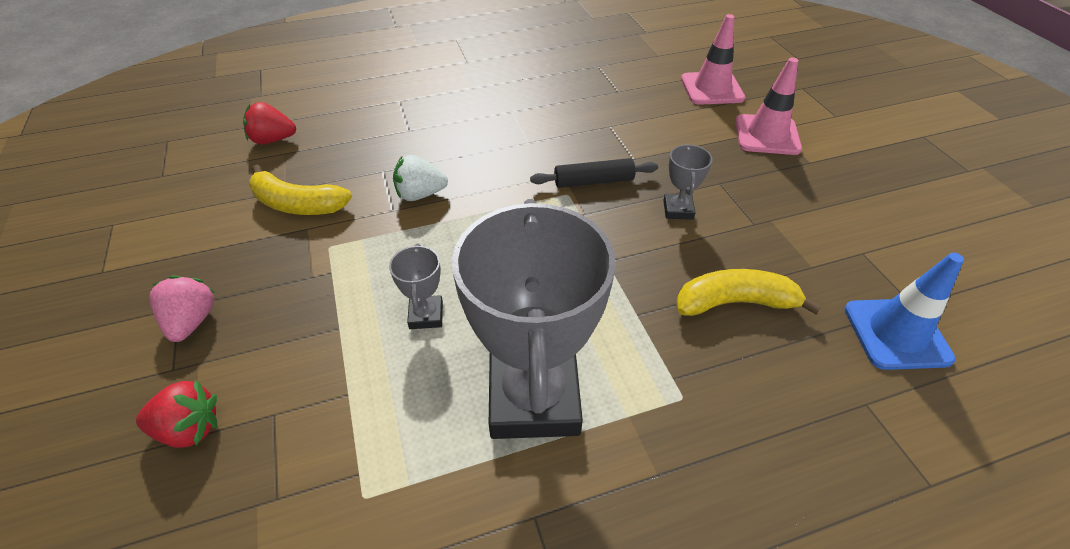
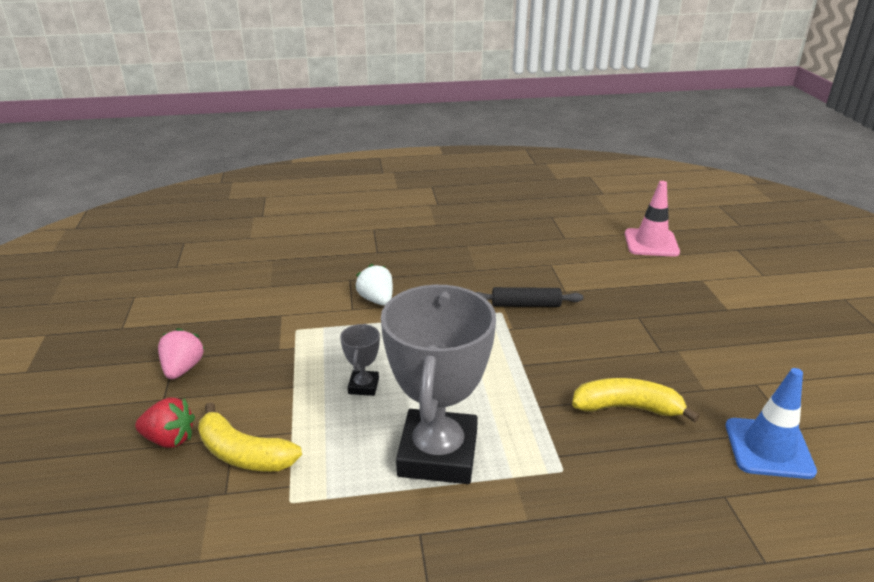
camera: 10 degrees right, 15 degrees down
(273, 140) = (266, 249): red strawberry -> none
(298, 204) = (277, 297): yellow banana -> yellow banana (244, 454)
(420, 194) = (377, 300): white strawberry -> white strawberry turned 60 degrees clockwise
(678, 210) = (595, 333): grey trophy -> none
(767, 135) = (692, 284): pink traffic cone -> none

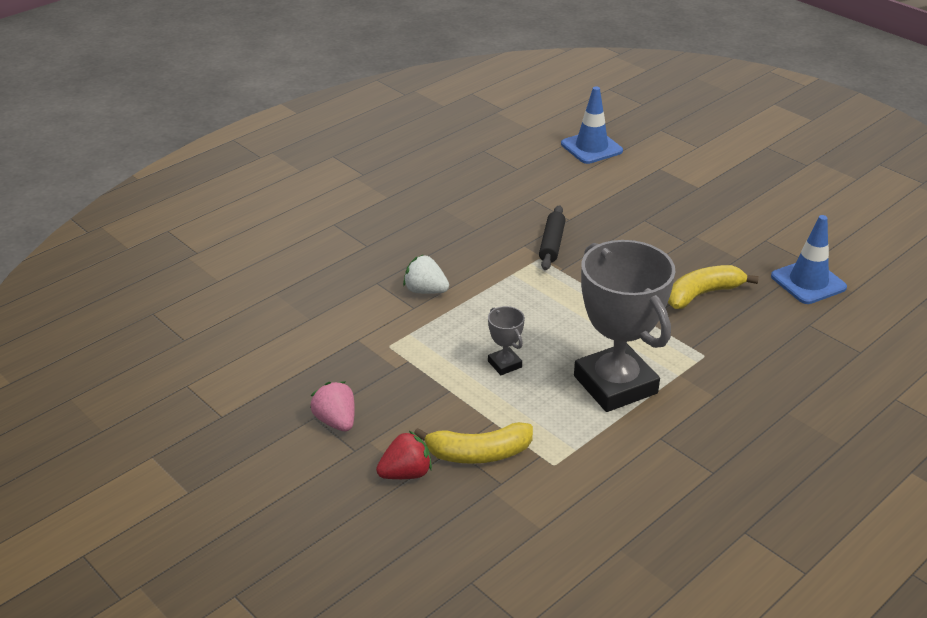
camera: 35 degrees left, 5 degrees up
(525, 305) = (552, 244): black rolling pin -> black rolling pin turned 45 degrees counterclockwise
(651, 243) = (591, 147): pink traffic cone -> blue traffic cone

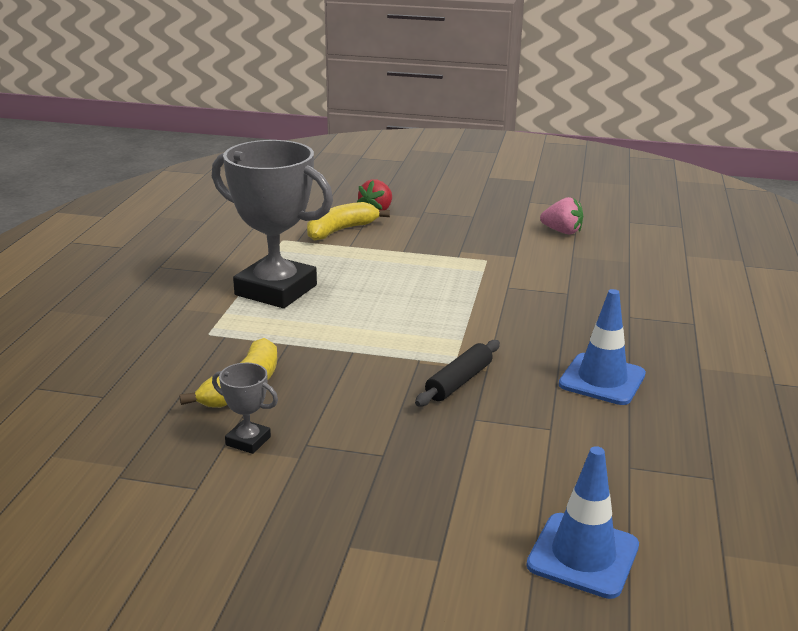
camera: 145 degrees right, 10 degrees down
(336, 421) = (456, 218): pink strawberry -> pink strawberry (562, 231)
(425, 291) = (517, 300): white strawberry -> none
(504, 364) = (381, 275): grey trophy -> grey trophy (248, 441)
(552, 244) = (459, 381): black rolling pin -> black rolling pin turned 60 degrees clockwise
(808, 282) = (115, 446): blue traffic cone -> blue traffic cone (602, 379)

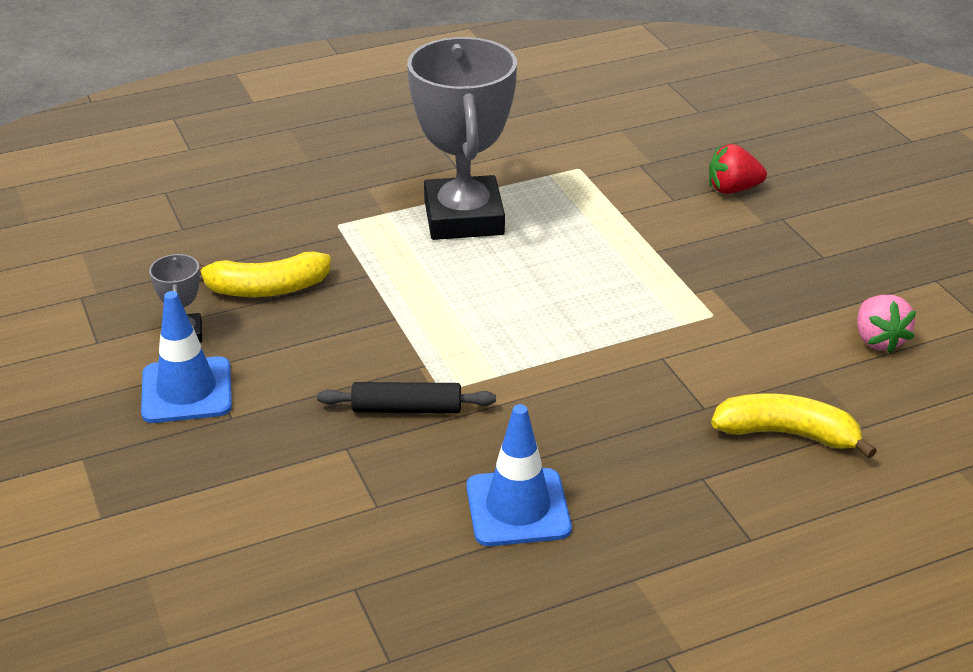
camera: 55 degrees right, 10 degrees up
(341, 230) = (650, 190): yellow banana -> yellow banana (787, 434)
(583, 555) = (173, 606): blue traffic cone -> blue traffic cone (187, 391)

